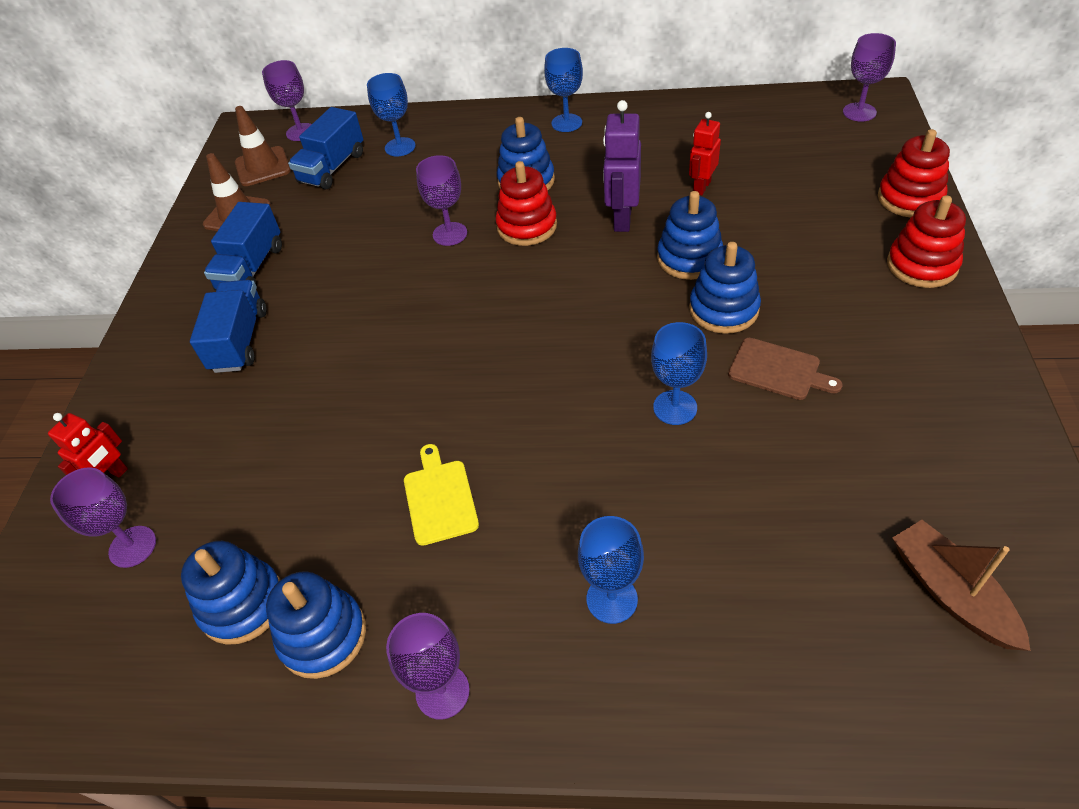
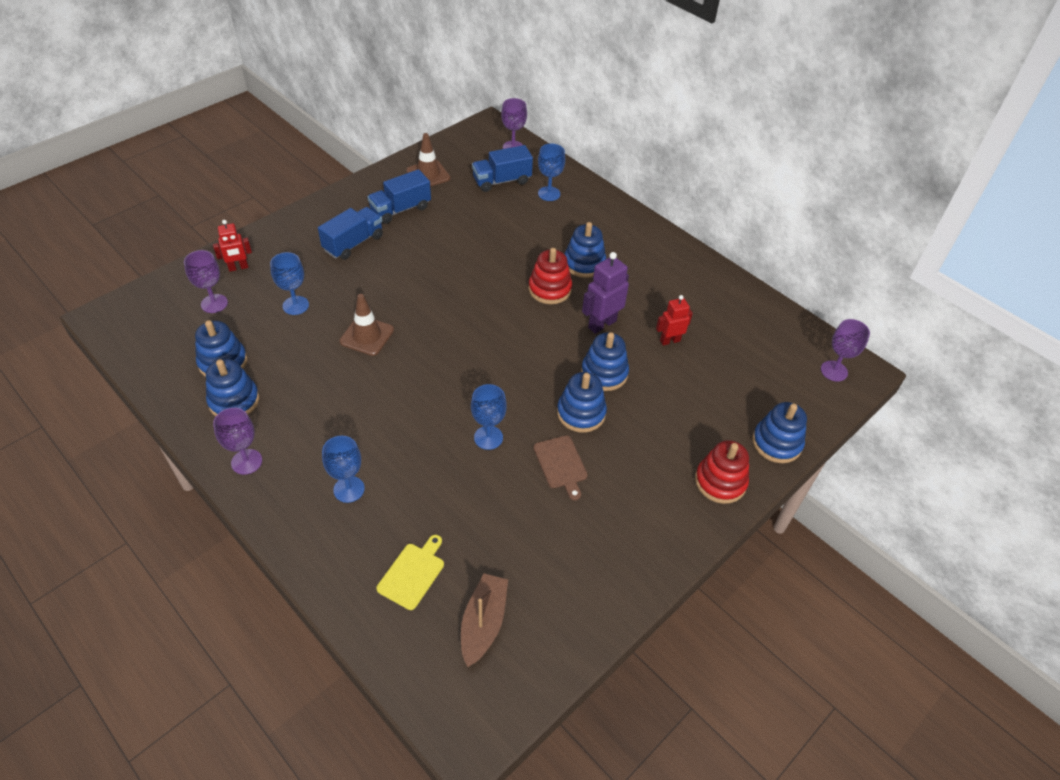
camera: 35 degrees right, 0 degrees up
(263, 167) = (471, 155): brown traffic cone -> brown traffic cone (367, 336)
(439, 498) = (341, 386): yellow cutting board -> yellow cutting board (412, 573)
(450, 234) = (508, 263): purple goblet -> none
(566, 123) = (653, 245): blue goblet -> blue goblet (295, 305)
(910, 198) = (776, 443): red stacking toy -> blue stacking toy

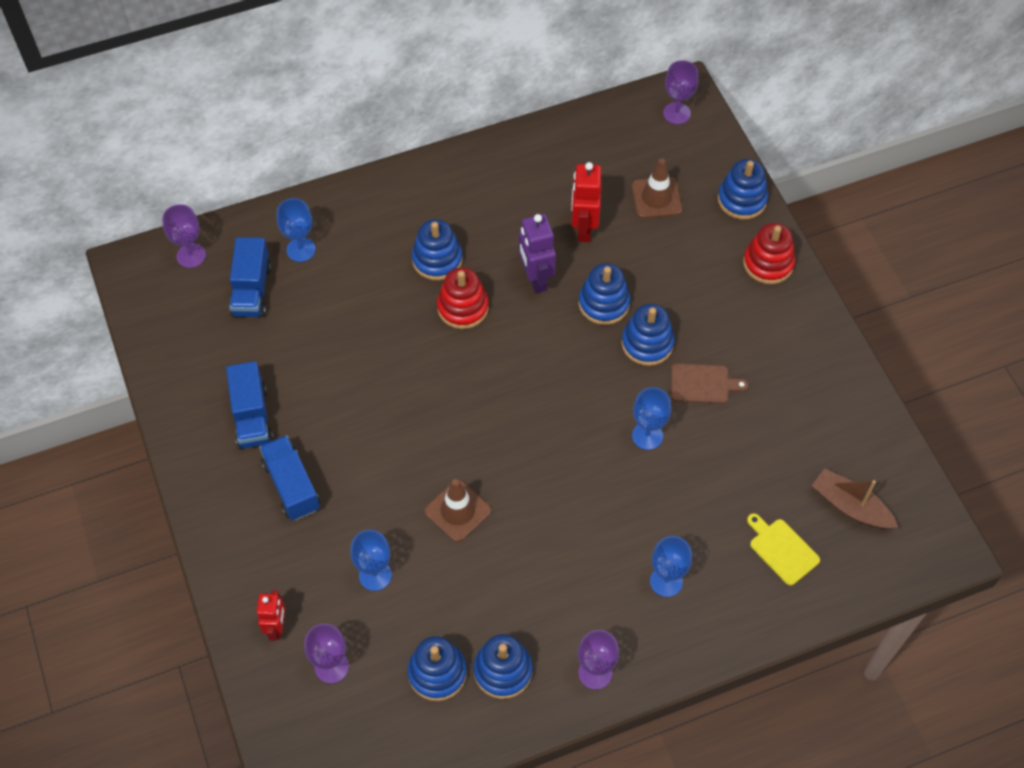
camera: 65 degrees left, 10 degrees up
(428, 174) = (198, 366): brown traffic cone -> brown traffic cone (656, 198)
(670, 340) = (583, 228): red robot -> red robot, size x1.51

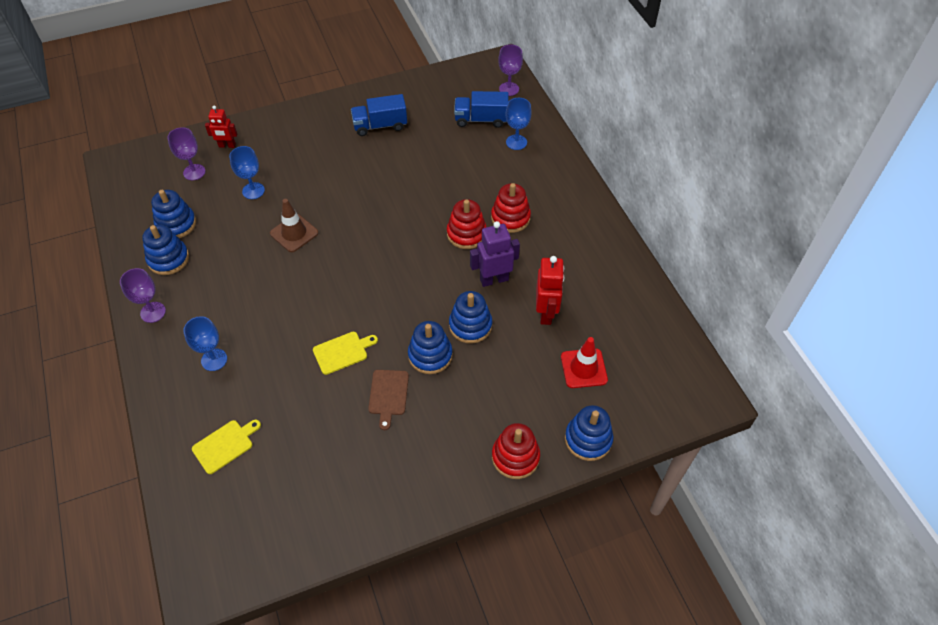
camera: 90 degrees right, 5 degrees down
(292, 486) = (326, 147): blue truck -> none
(437, 259) = (510, 218): blue stacking toy -> red stacking toy
(583, 228) = (546, 313): red robot -> red robot turned 90 degrees clockwise
(647, 436) = (342, 352): blue goblet -> yellow cutting board
(656, 198) = (583, 368): brown traffic cone -> red traffic cone
(676, 113) = (685, 389): purple goblet -> none
(850, 506) = (256, 505): brown boat -> none

